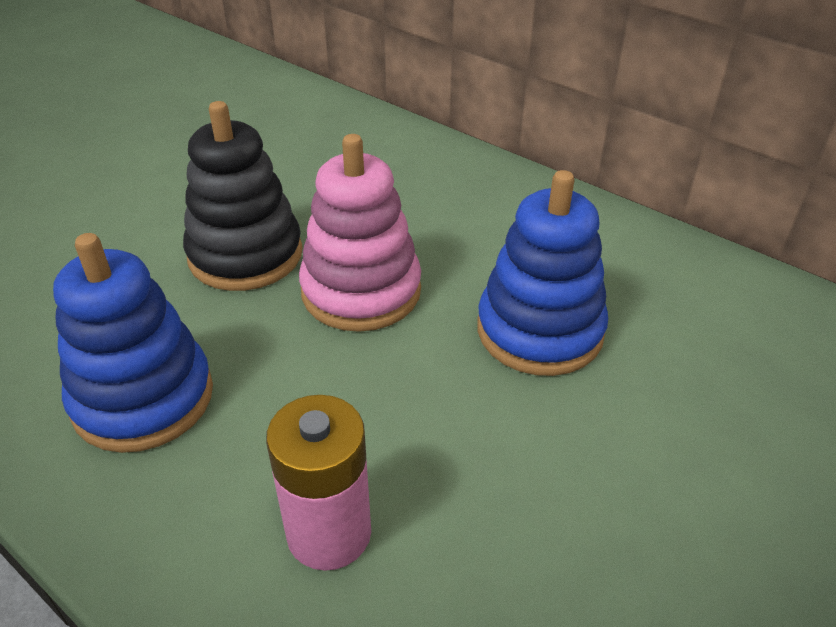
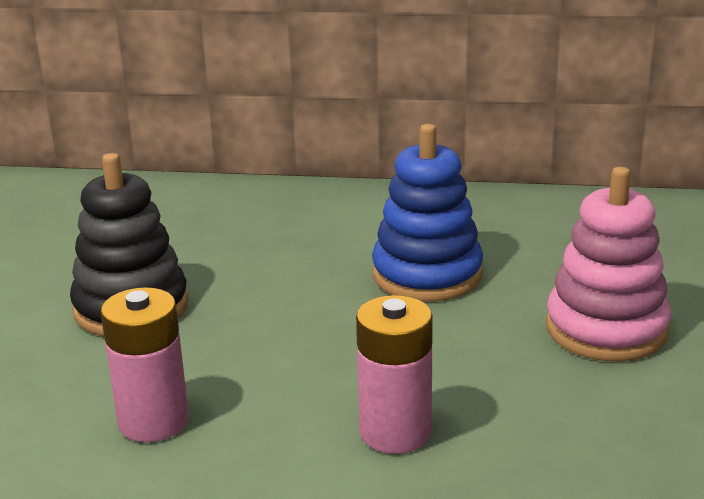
camera: 30 degrees left, 15 degrees down
(143, 398) = (153, 421): blue stacking toy -> pink battery
(361, 291) = (262, 297): pink stacking toy -> pink stacking toy (606, 329)

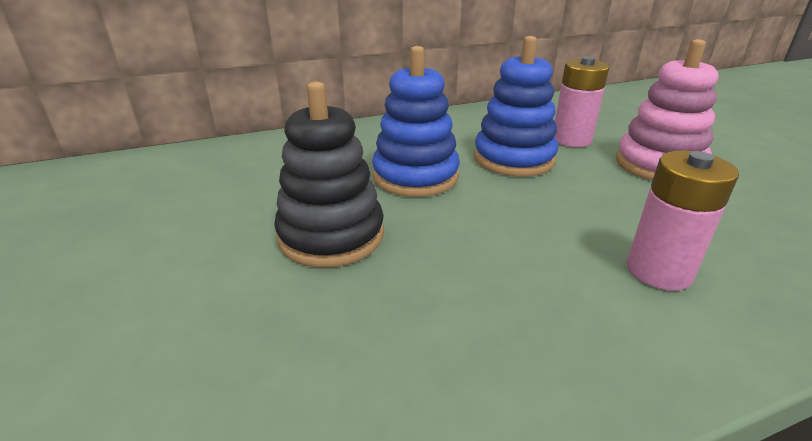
camera: 30 degrees left, 5 degrees up
(153, 421) = (474, 332): pink battery -> pink battery (571, 139)
(284, 268) = (415, 176): none -> blue stacking toy

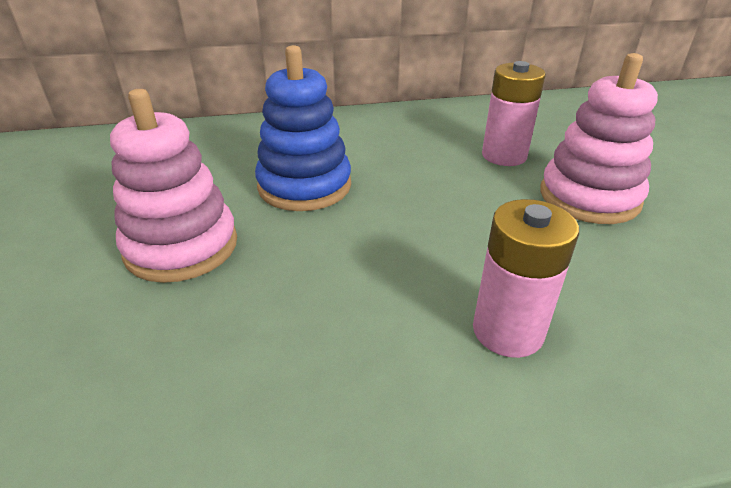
camera: 10 degrees right, 5 degrees up
(331, 236) = (181, 246): black stacking toy -> pink stacking toy
(514, 159) = (423, 174): blue stacking toy -> none

